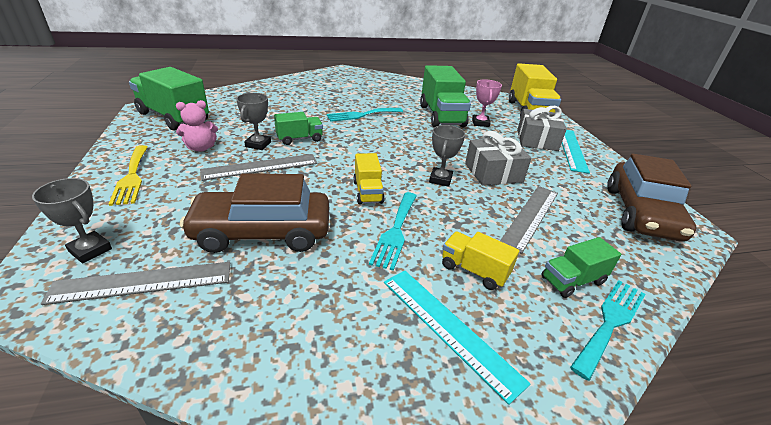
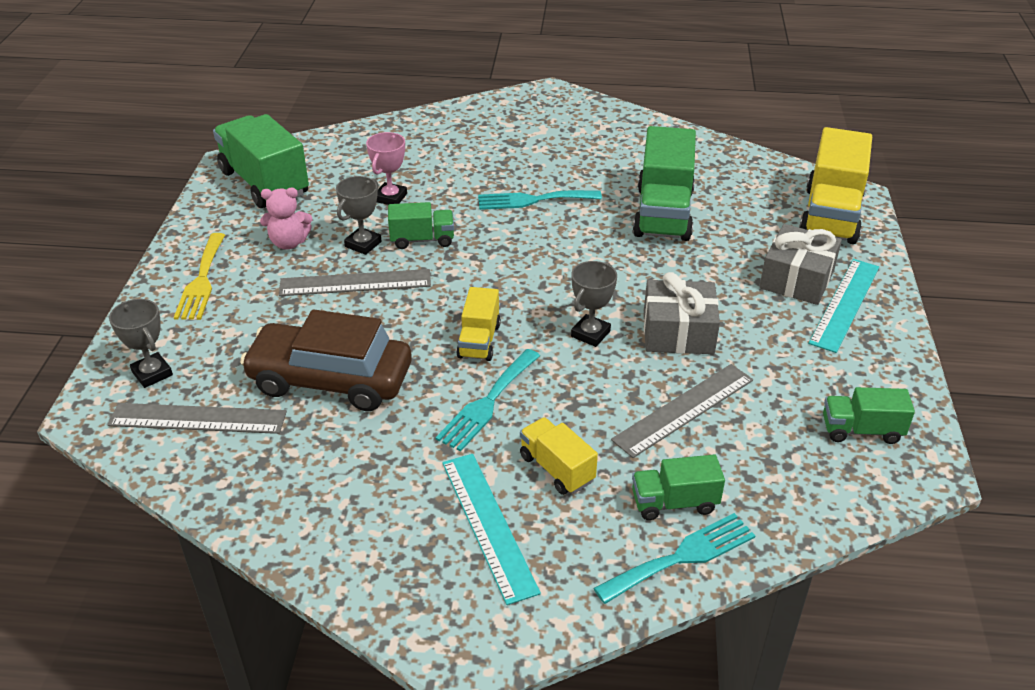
camera: 20 degrees right, 5 degrees up
(480, 123) = (721, 234): pink trophy -> pink trophy (390, 198)
(641, 213) = (861, 430): brown car -> green truck

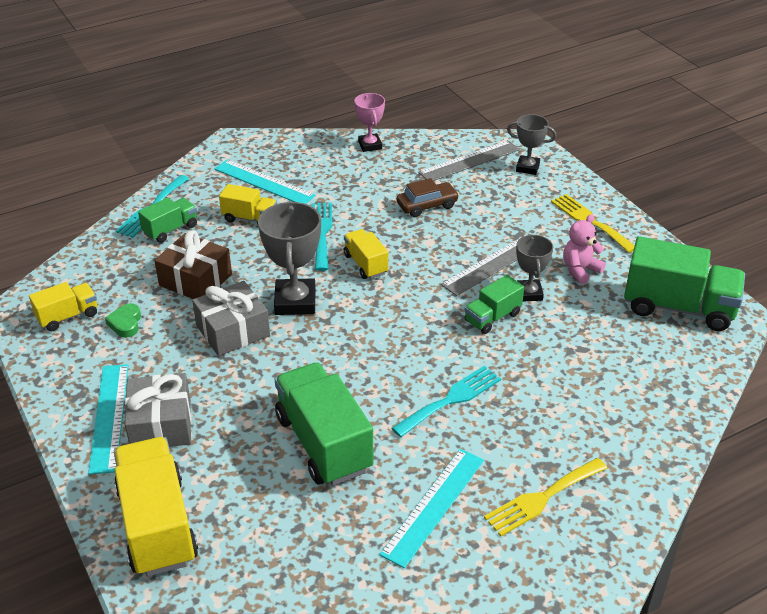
camera: 145 degrees right, 0 degrees up
(330, 380) = (427, 205): brown car -> brown car, size x0.54
(390, 198) = (566, 343): pink trophy -> pink trophy (370, 145)
(538, 130) = (542, 498): none -> yellow fork
(590, 334) = (295, 301): grey trophy -> grey trophy, size x1.66
(615, 152) = (434, 506): none -> turquoise ruler
(683, 409) = (195, 280): grey ruler -> brown gift
(793, 391) = (125, 323): none -> green heart
(861, 430) = (68, 316): green truck -> yellow truck

